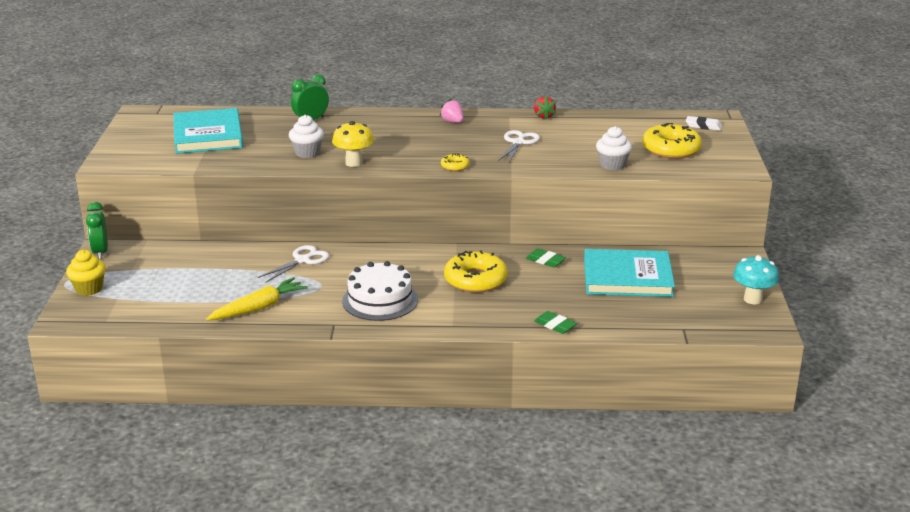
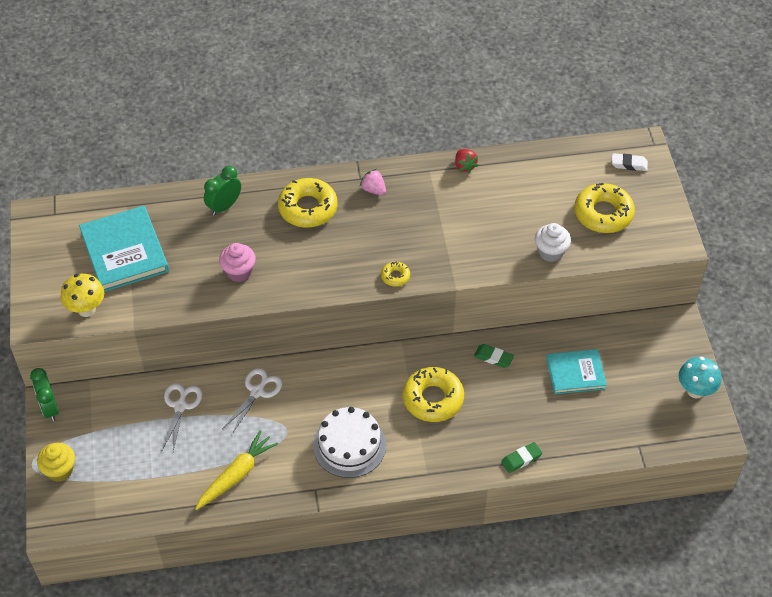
camera: 10 degrees left, 25 degrees up
(307, 153) = (239, 272): white cupcake -> pink cupcake
(353, 163) = (292, 284): yellow mushroom -> yellow mushroom (86, 309)
(387, 126) = (308, 208): none -> yellow donut
(518, 143) = (449, 222): white scissors -> white scissors (180, 406)
(555, 325) = (521, 459): green eraser -> green eraser turned 60 degrees counterclockwise
(627, 277) = (575, 373): turquoise book -> turquoise book, size x0.64

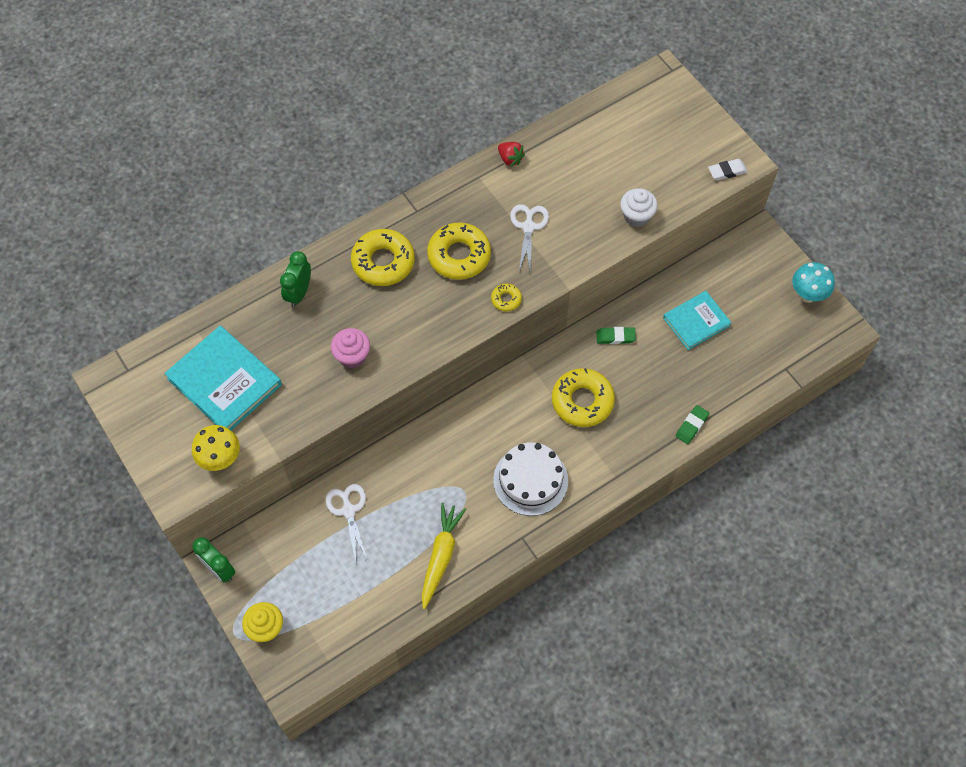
camera: 25 degrees left, 10 degrees up
(257, 392) = (415, 464): white scissors -> white scissors (528, 227)
(373, 190) = (436, 217): pink strawberry -> none
(603, 214) = (663, 158): yellow donut -> yellow donut (459, 256)
(629, 164) = (660, 99): white eraser -> white eraser (727, 171)

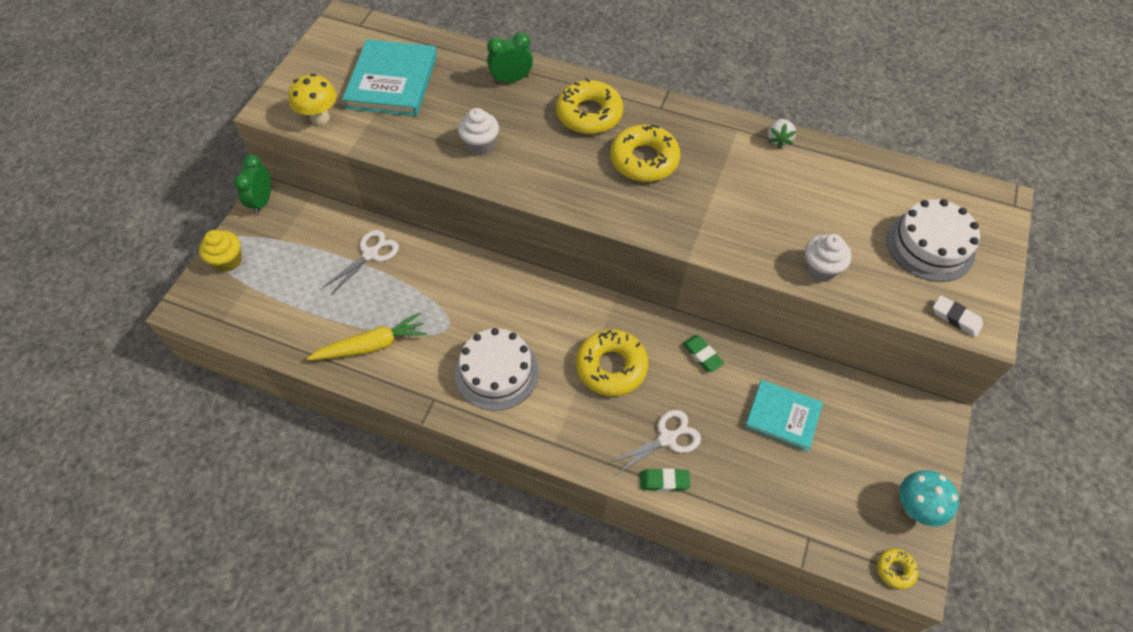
camera: 55 degrees right, 5 degrees down
(352, 356) = (480, 145): pink cupcake -> white cupcake
(506, 299) = (631, 218): yellow donut -> yellow donut (895, 569)
(510, 159) = (778, 140): red strawberry -> white strawberry
(528, 227) = (722, 192): white scissors -> white scissors (667, 438)
(666, 141) = (930, 245): none -> white cake

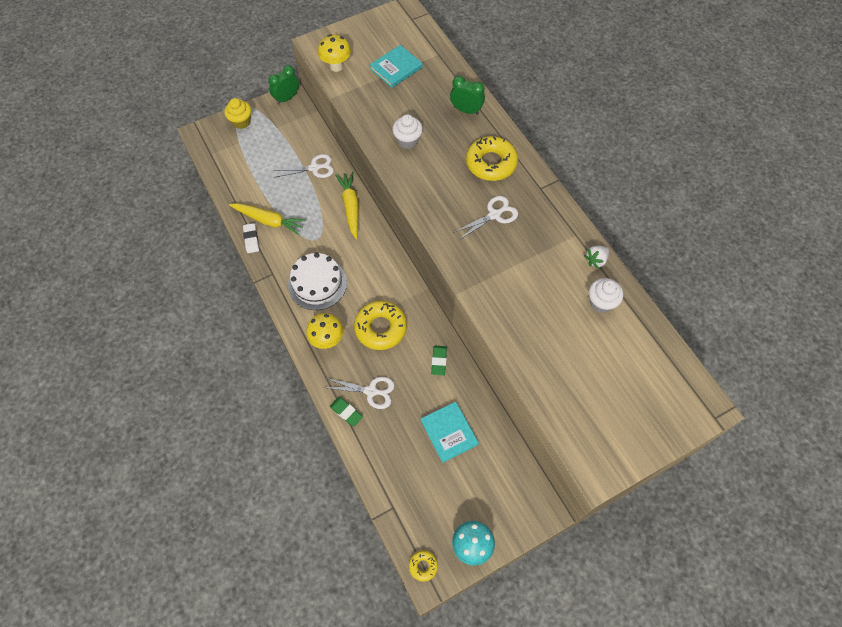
camera: 40 degrees right, 5 degrees up
(392, 82) = (396, 68): turquoise book -> turquoise book, size x0.64
(454, 267) = (350, 207): none -> yellow carrot
(568, 423) = (327, 340): none -> yellow mushroom
(644, 160) = (494, 215): yellow donut -> white scissors
(820, 269) = (531, 358): white cupcake -> white cupcake (601, 302)
(930, 245) = (621, 398): white cake -> none
(955, 318) = (585, 453): white eraser -> white eraser (251, 239)

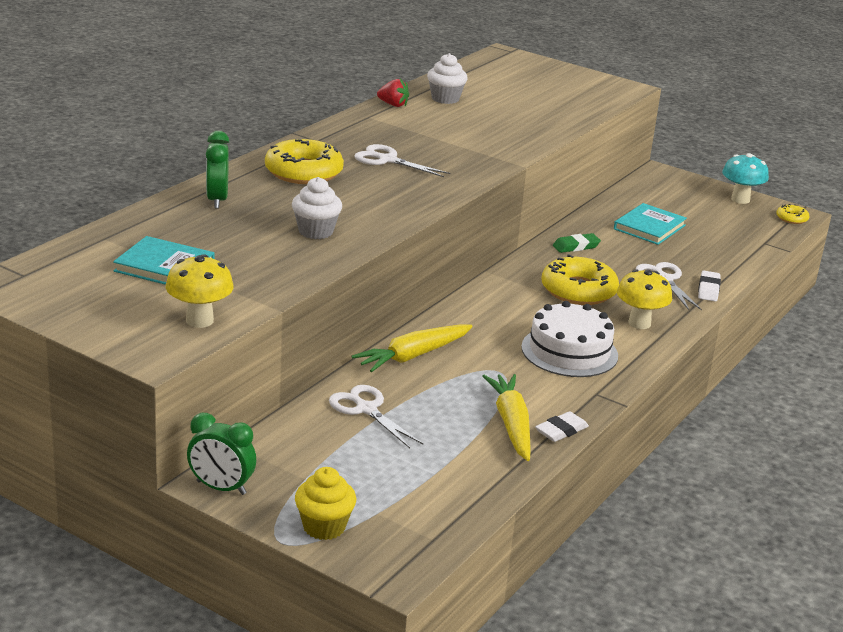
camera: 120 degrees left, 35 degrees down
(346, 412) = (708, 289): green eraser -> white eraser
(596, 260) = (393, 105): white strawberry -> red strawberry

